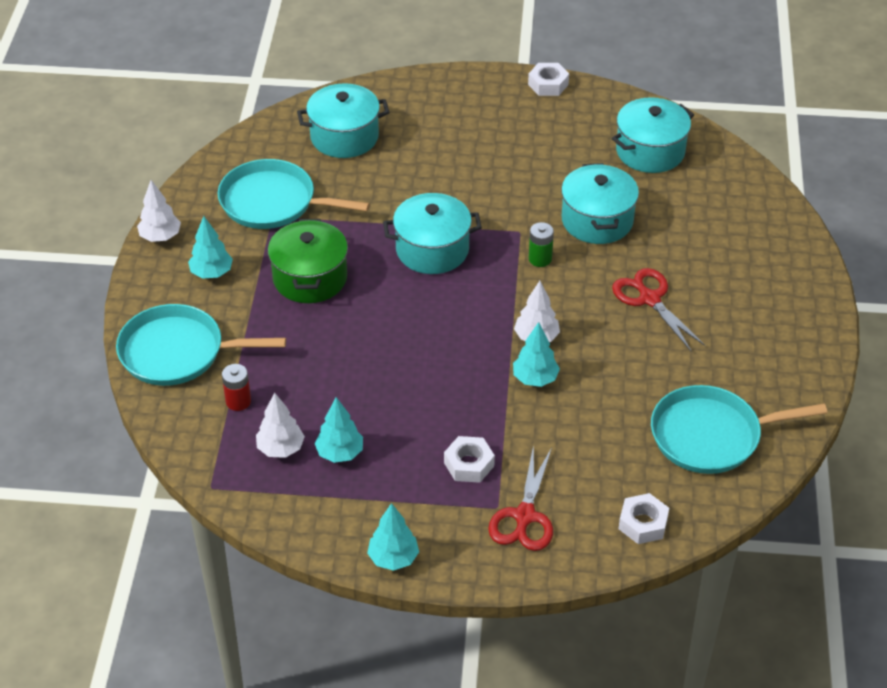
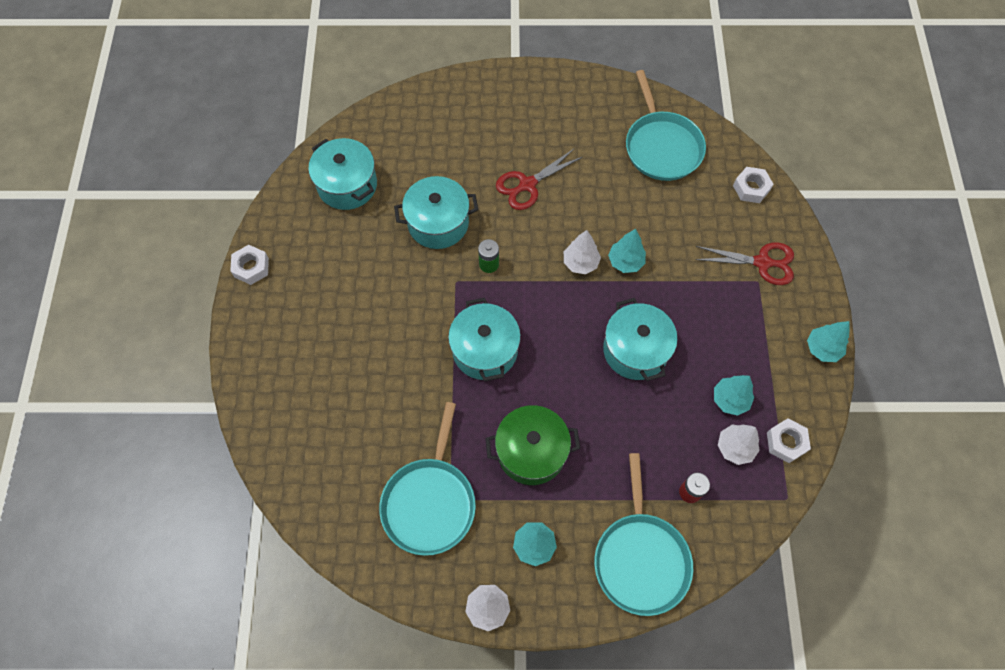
camera: 95 degrees left, 20 degrees up
(344, 137) = (329, 445): turquoise pot -> turquoise pot (635, 350)
(469, 464) = (721, 303): white nut -> white nut (786, 442)

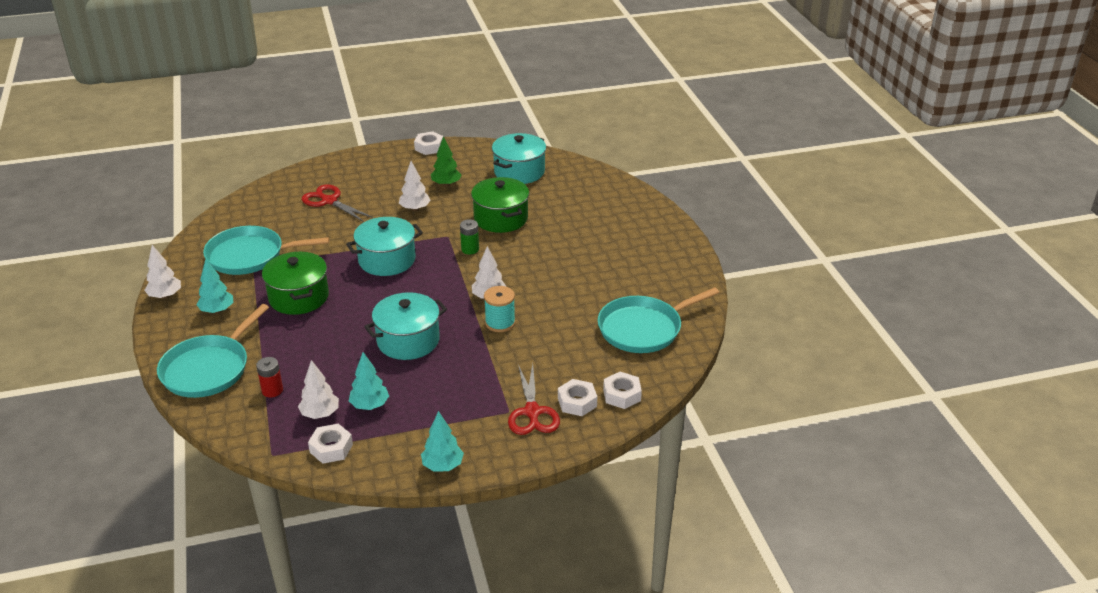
camera: 75 degrees right, 30 degrees down
(346, 264) = (446, 184): none -> green tree
(388, 305) = (415, 209): none -> white tree
(438, 223) = (501, 218): turquoise pot -> green pot
(527, 185) = (560, 256): red scissors -> red scissors (329, 201)
(625, 262) = (500, 323): turquoise tree -> turquoise spool
(640, 558) = (208, 369): turquoise pan -> turquoise pan turned 45 degrees counterclockwise
(755, 224) = (577, 402): none -> white nut

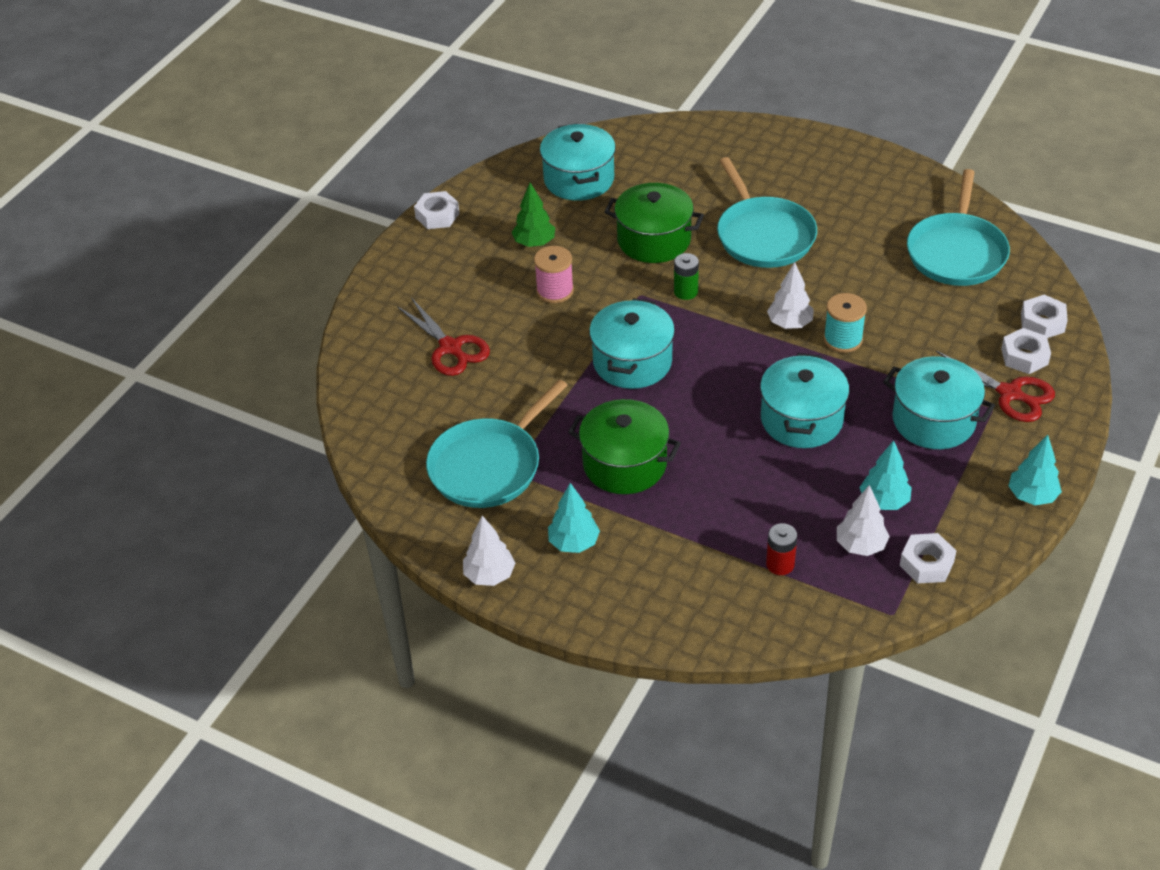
camera: 45 degrees left, 10 degrees up
(208, 369) = (683, 599): turquoise pan -> turquoise pan (763, 235)
(329, 201) = (451, 348): red scissors -> red scissors turned 120 degrees counterclockwise
(415, 209) = (555, 291): white tree -> pink spool
(468, 392) = (933, 420): none -> turquoise pot

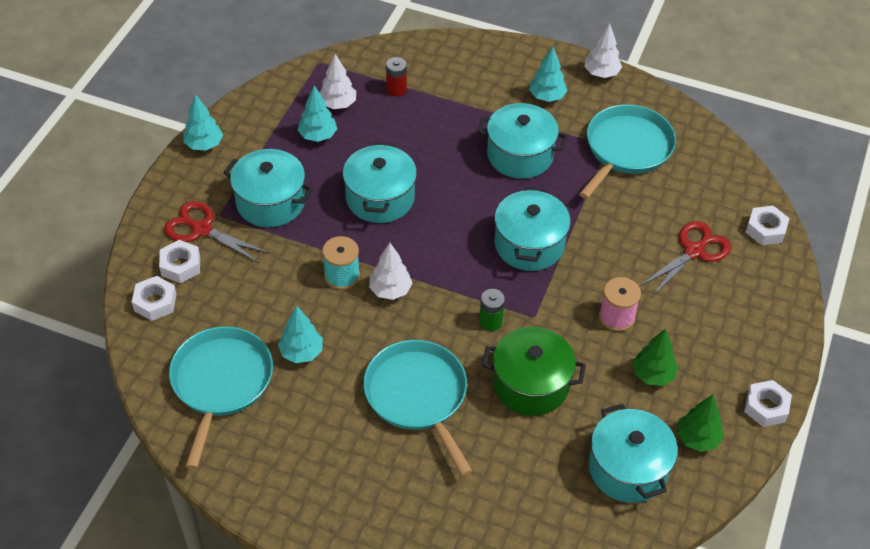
camera: 170 degrees right, 5 degrees up
(451, 348) = (694, 251): red scissors -> red scissors turned 90 degrees clockwise
(510, 196) = (697, 439): none -> green tree
(624, 464) = (520, 155): green pot -> turquoise pot
(880, 273) = (301, 352): none -> turquoise tree
(926, 563) = (291, 94): white nut -> white nut (765, 230)

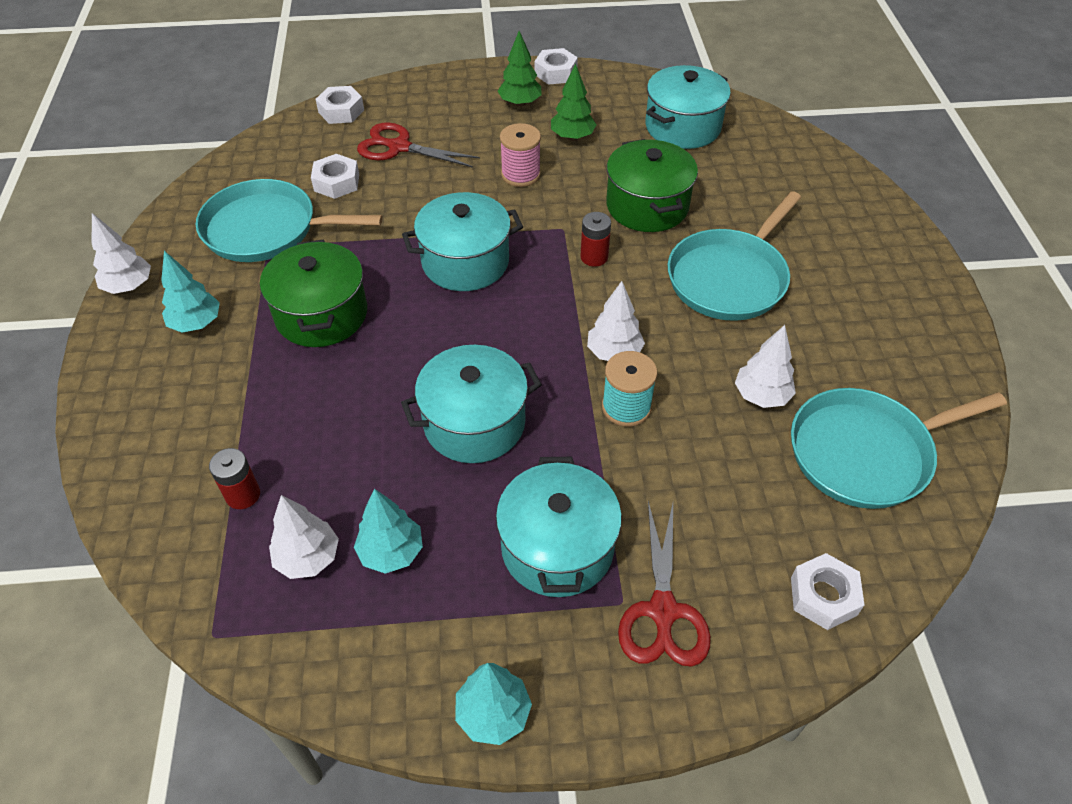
camera: 115 degrees left, 0 degrees up
(180, 266) = (743, 601): white nut -> white nut (336, 182)
(301, 352) = (761, 396): turquoise tree -> white tree
(490, 321) = (594, 257): green battery -> red battery
(520, 155) = (321, 314): turquoise pot -> green pot
(697, 439) = (619, 99): green tree -> green tree (520, 103)

